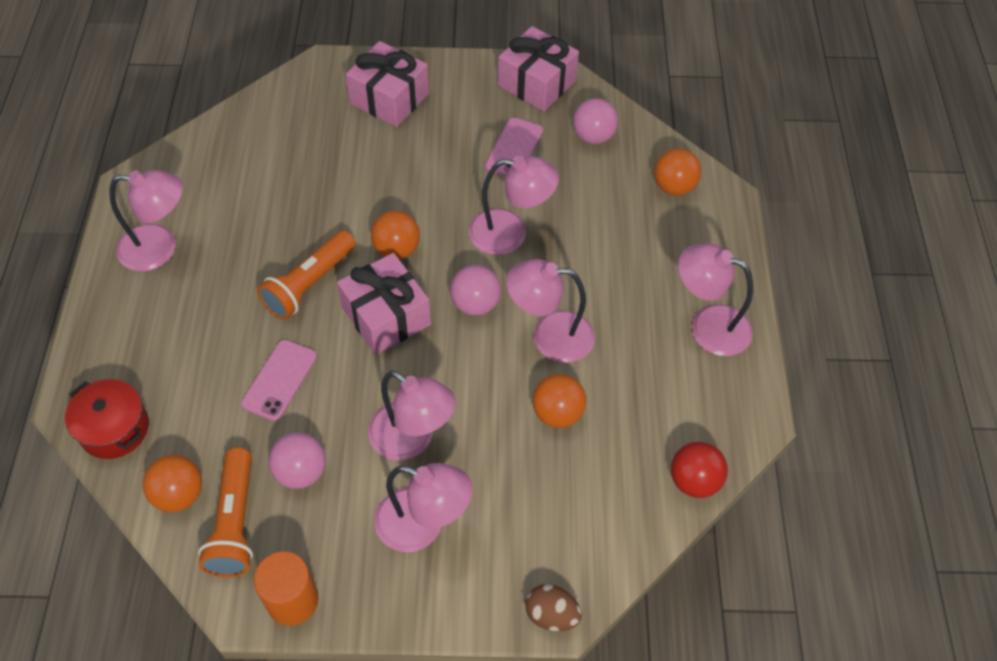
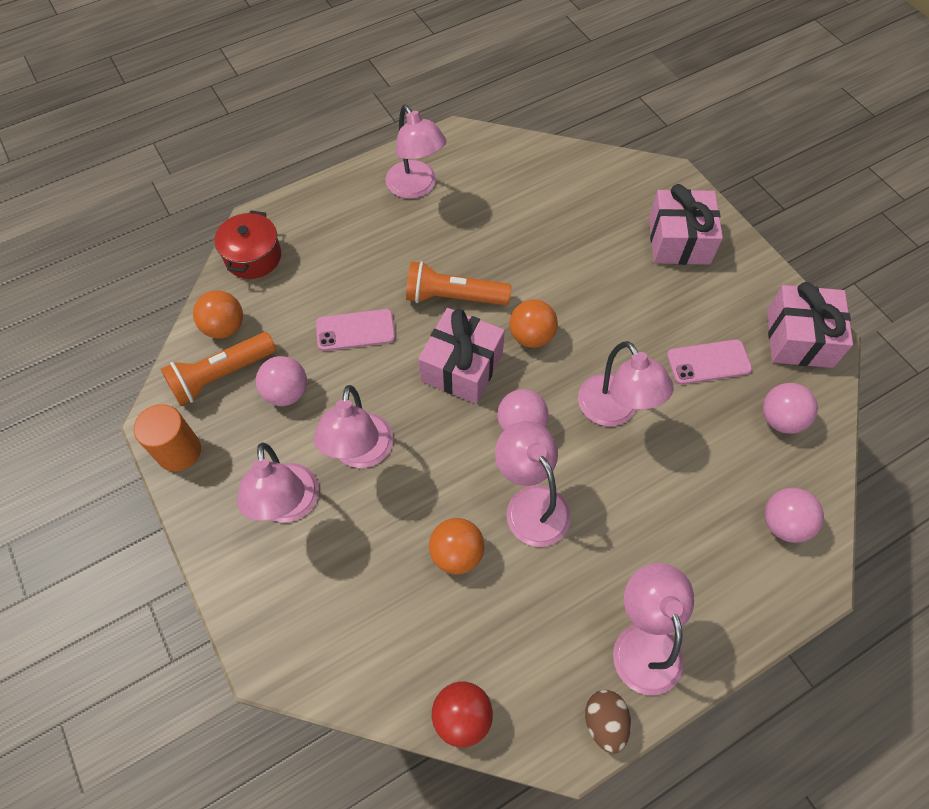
camera: 60 degrees right, 5 degrees up
(551, 615) = (261, 655): brown egg -> brown egg (604, 722)
(674, 187) = (783, 523): orange ball -> pink ball

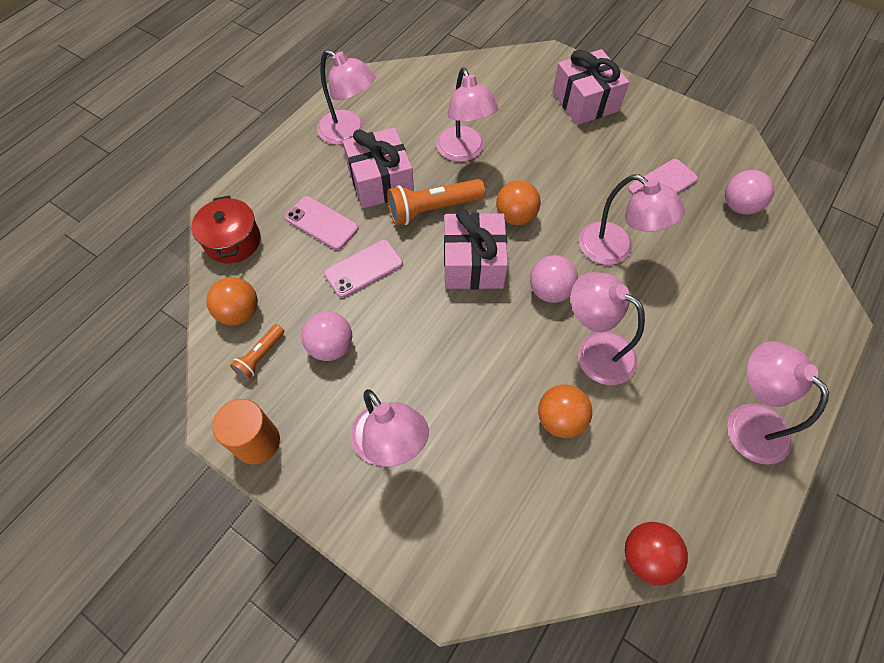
camera: 25 degrees left, 0 degrees up
(221, 375) = (260, 356): orange flashlight -> orange flashlight, size x0.56
(341, 270) = (321, 223): none -> pink phone
(360, 453) = (428, 371): pink lamp -> pink lamp (464, 152)
(604, 722) = (758, 501): brown egg -> none
(783, 523) = (789, 283): pink ball -> none
(799, 338) = (715, 142): pink gift -> pink gift (380, 181)

